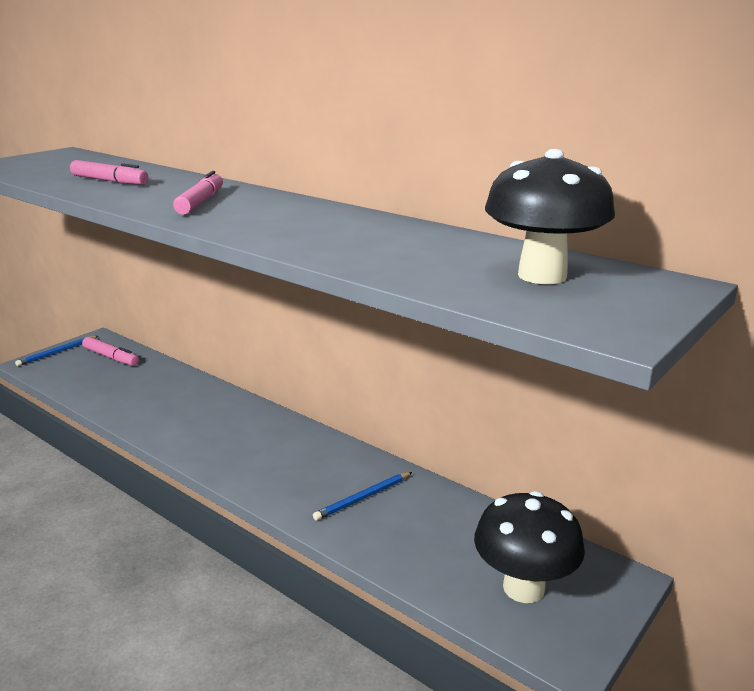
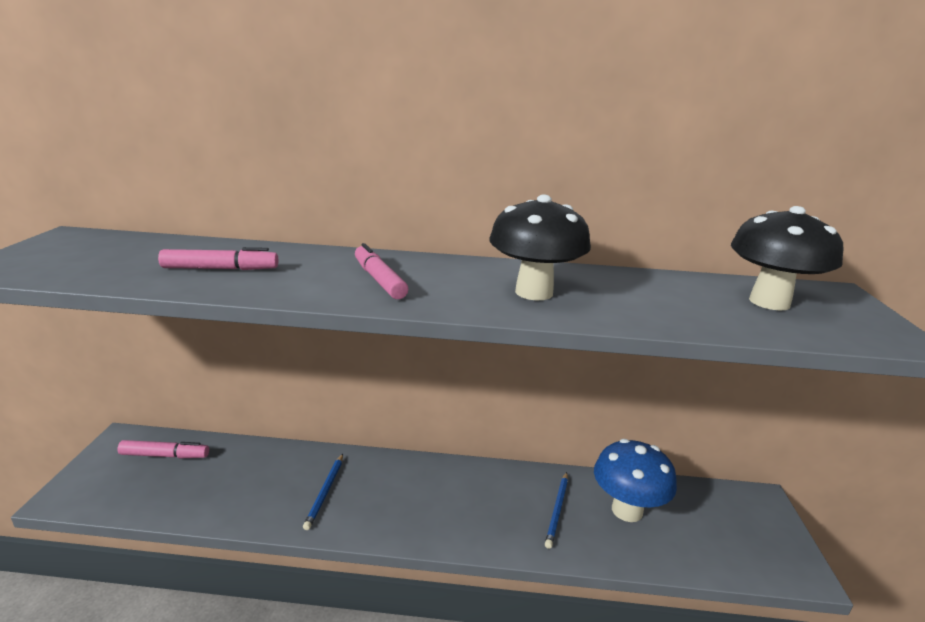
camera: 35 degrees left, 0 degrees up
(57, 352) = (87, 471): blue pencil -> blue pencil (325, 492)
(435, 525) = (627, 510): none -> blue mushroom
(523, 588) = (728, 534): black mushroom -> black mushroom (534, 292)

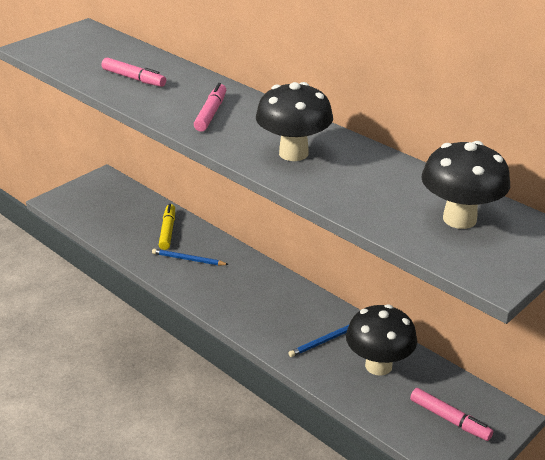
camera: 40 degrees right, 10 degrees up
(165, 455) = (119, 197): pink marker -> pink marker (449, 419)
(267, 470) = (167, 231): none -> yellow marker
(325, 492) = (188, 259): blue pencil -> blue pencil turned 60 degrees clockwise
(627, 510) = (378, 365): blue mushroom -> black mushroom

